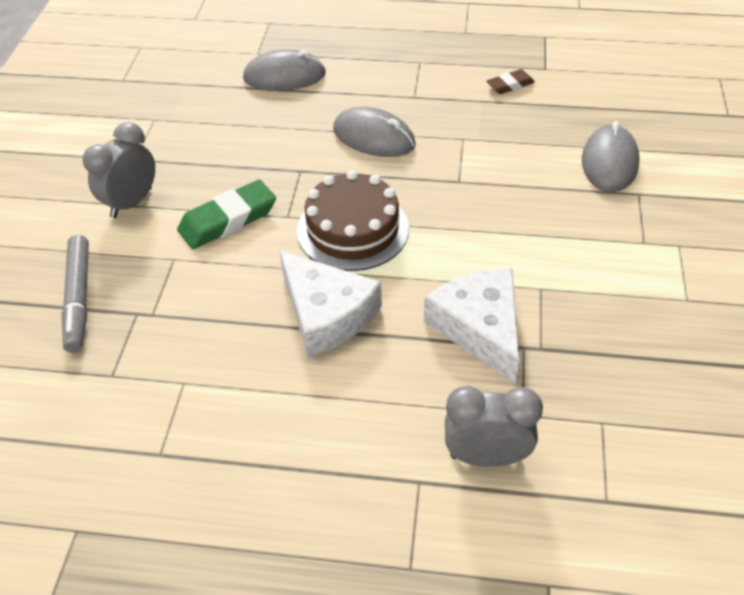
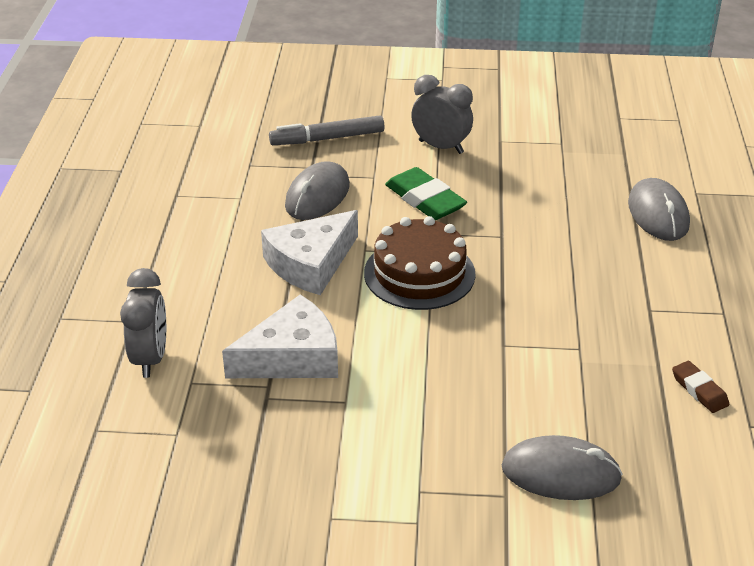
camera: 85 degrees right, 10 degrees down
(374, 137) = (566, 281): grey mouse -> grey mouse (317, 196)

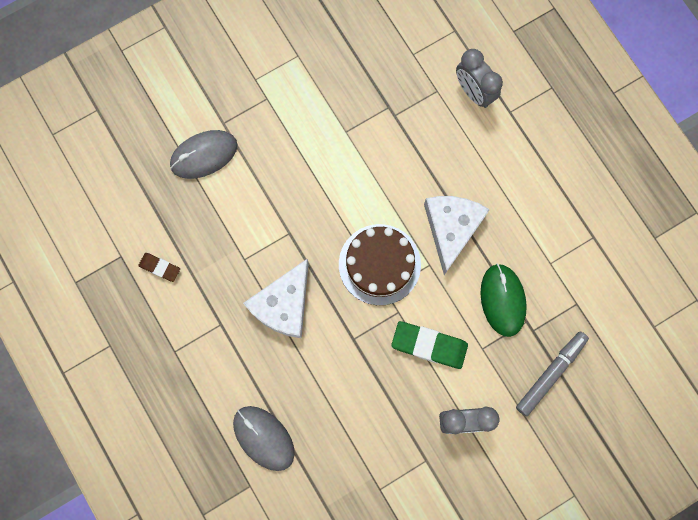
camera: 145 degrees right, 40 degrees up
(292, 357) = (399, 144): white cheese -> white cheese (283, 304)
(317, 196) = (502, 300): grey mouse -> green mouse

